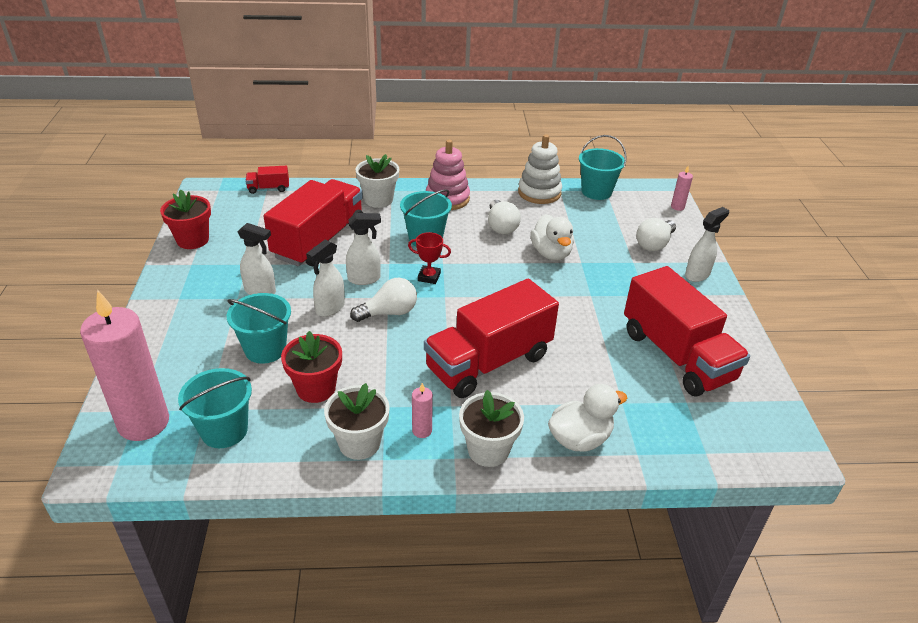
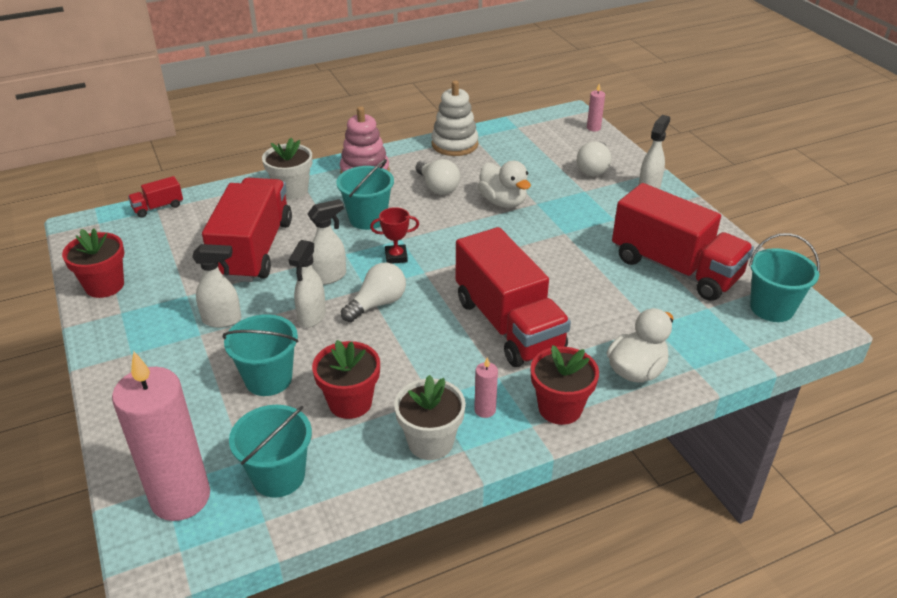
camera: 20 degrees left, 0 degrees up
(488, 450) = (560, 408): white flower pot -> red flower pot
(489, 362) = (508, 324): red truck -> red truck turned 60 degrees counterclockwise
(596, 191) = (509, 130): turquoise bucket -> turquoise bucket (771, 308)

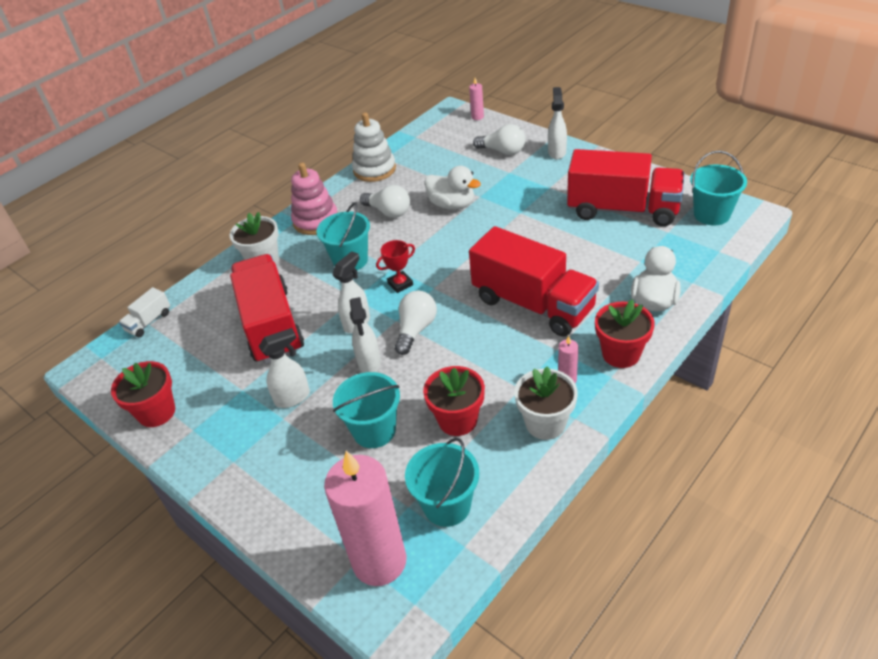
camera: 20 degrees left, 5 degrees up
(158, 207) = (149, 322): red truck -> white truck
(593, 169) = (503, 151): white light bulb -> white light bulb turned 60 degrees counterclockwise

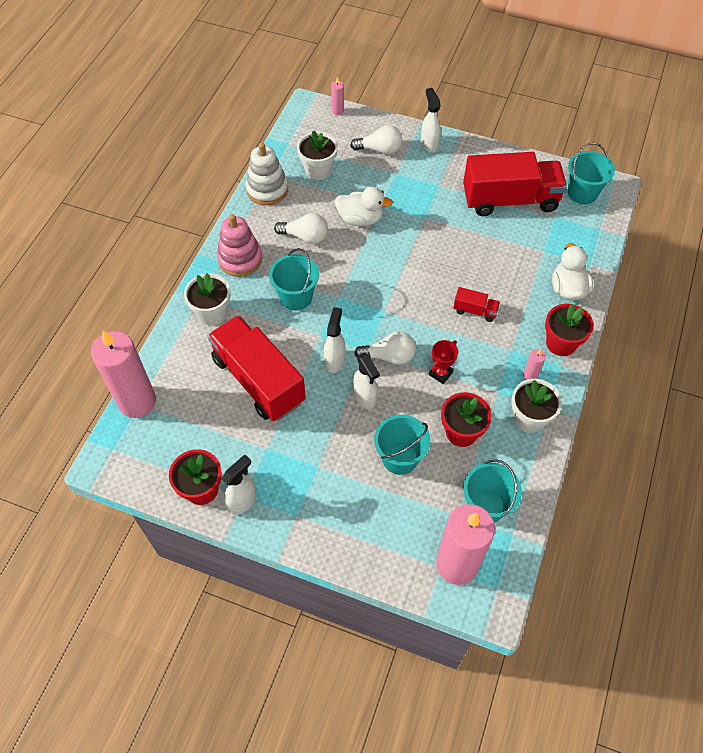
camera: 25 degrees left, 15 degrees up
(149, 322) = (137, 401): white truck -> pink candle
(293, 397) = (316, 445): white spray bottle -> white spray bottle (243, 501)
(400, 284) = (353, 313): red trophy -> red trophy (440, 373)
(416, 330) = (389, 356): white light bulb -> white light bulb turned 90 degrees clockwise
(432, 160) = (318, 170): none -> white flower pot
(533, 304) = (475, 311): red truck -> red truck, size x0.42

